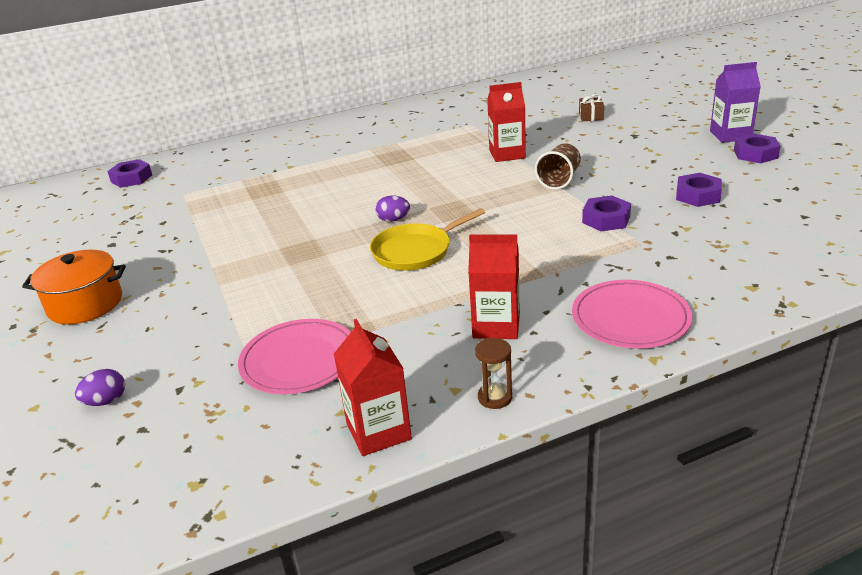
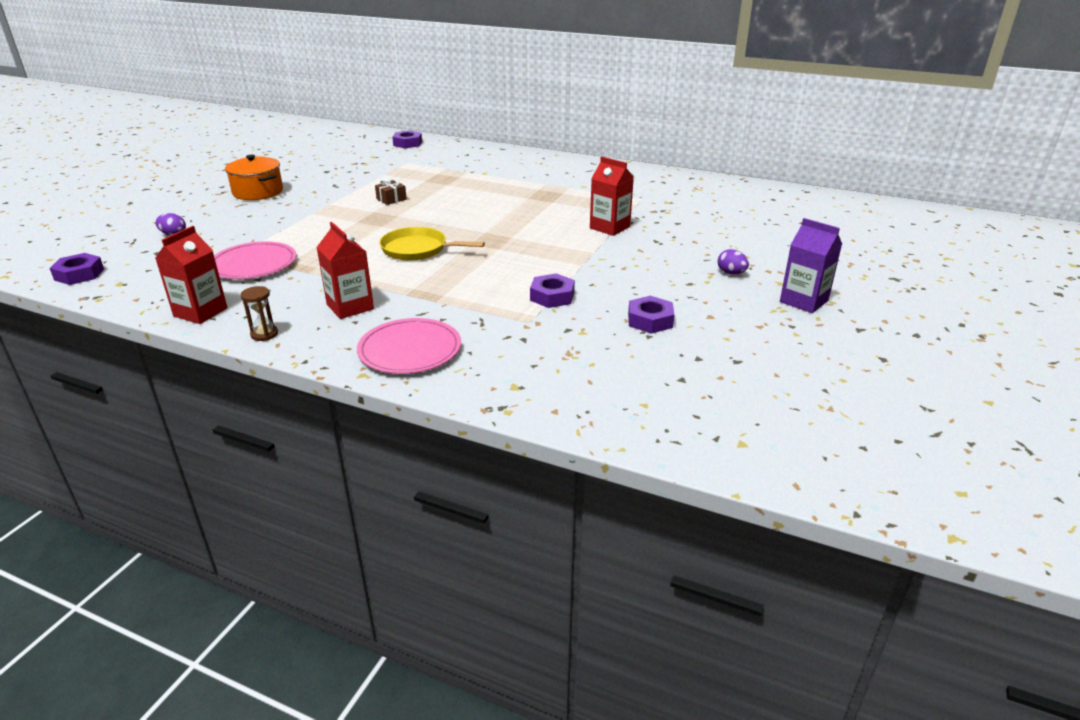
camera: 45 degrees right, 0 degrees up
(393, 220) = (452, 228): purple egg -> purple egg (731, 273)
(559, 180) = (594, 259): brown cup -> none
(591, 116) = (736, 233): brown gift -> brown gift (391, 199)
(755, 154) = (781, 323): purple nut -> purple nut (79, 274)

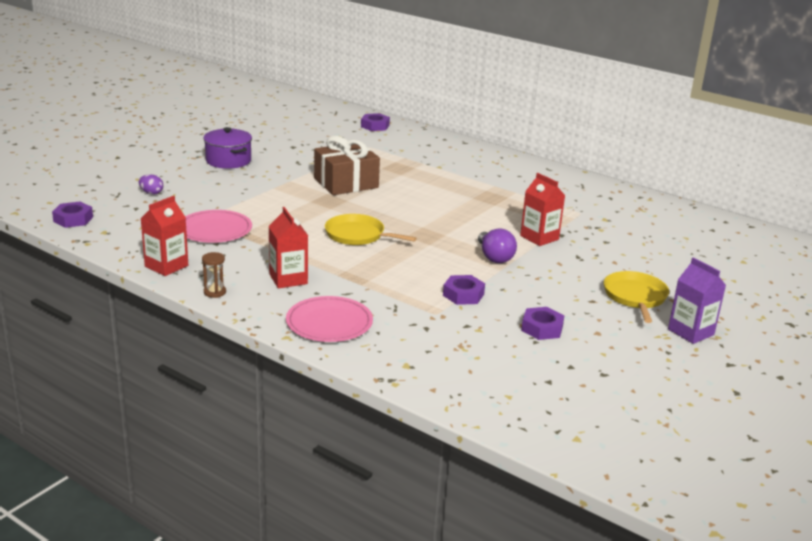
camera: 10 degrees right, 5 degrees down
(258, 192) = (228, 160): orange pot -> purple pot
(391, 199) = (346, 183): brown gift -> brown gift, size x2.38
(571, 253) = (494, 257): none -> purple light bulb
(731, 273) = (635, 297): purple egg -> yellow pan

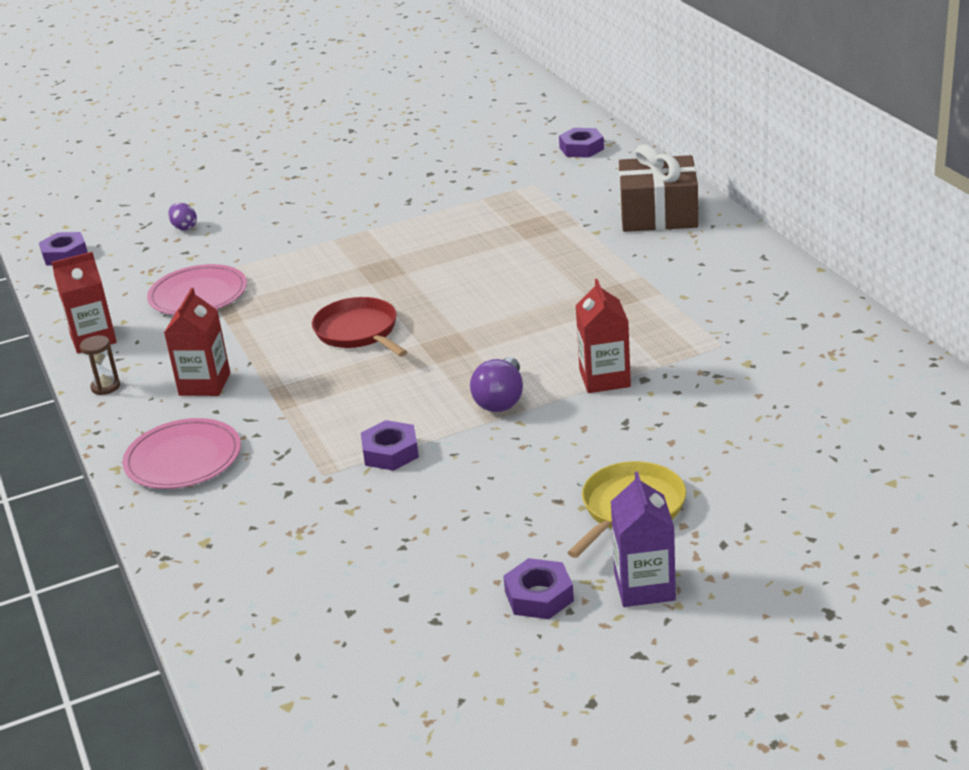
camera: 35 degrees right, 5 degrees up
(228, 160) = (324, 187): purple pot -> none
(346, 183) = (434, 243): brown gift -> brown gift (658, 214)
(357, 235) = (358, 332): yellow pan -> red pan
(542, 328) = (434, 529): purple nut -> purple nut (539, 596)

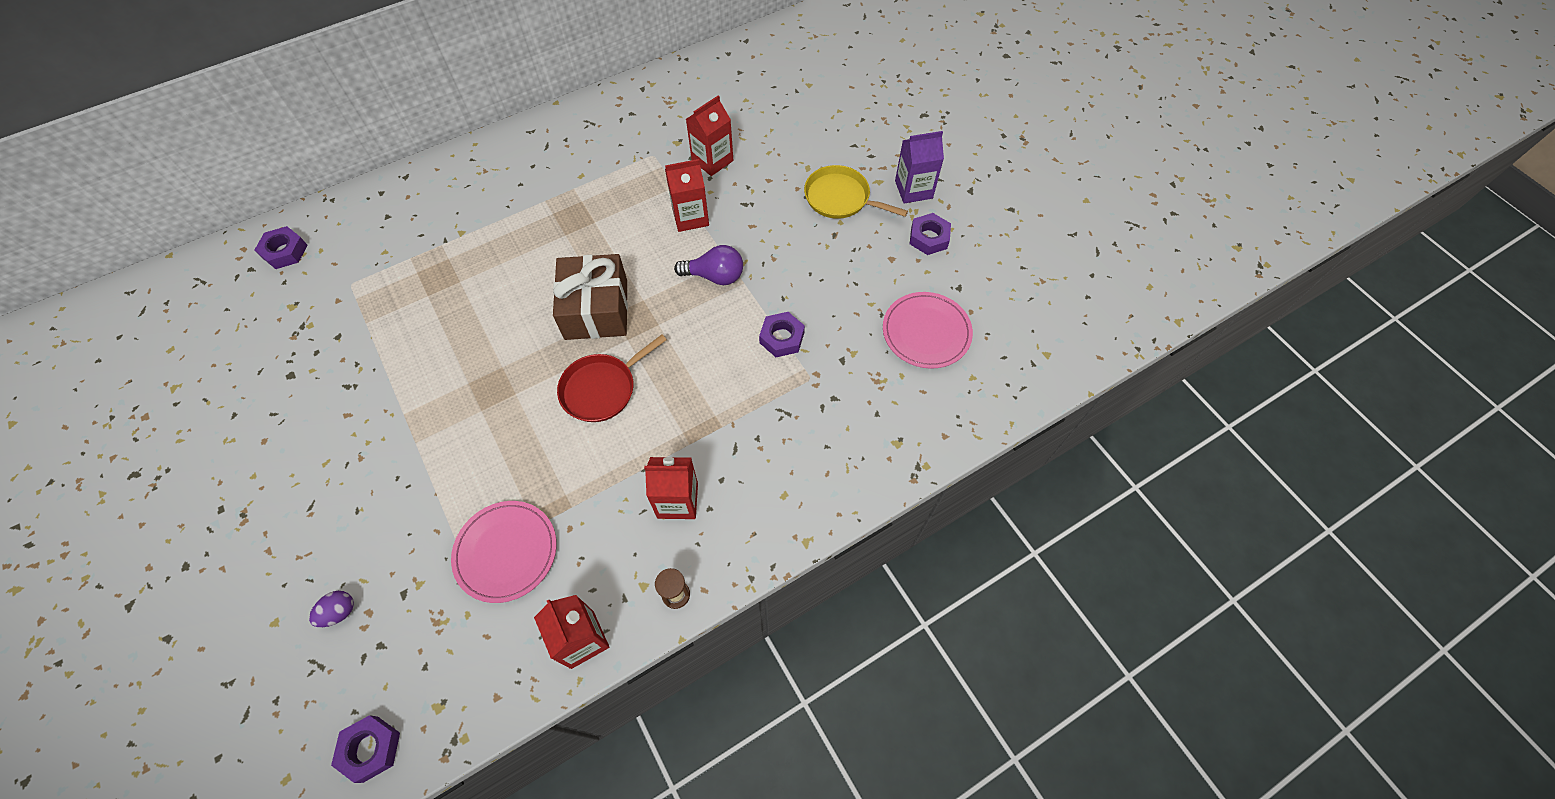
camera: 100 degrees left, 30 degrees up
(183, 458) = (792, 488): pink plate -> pink plate (926, 332)
(658, 214) = (441, 192): brown gift -> brown gift (596, 309)
(711, 393) = (712, 160): none -> red carton

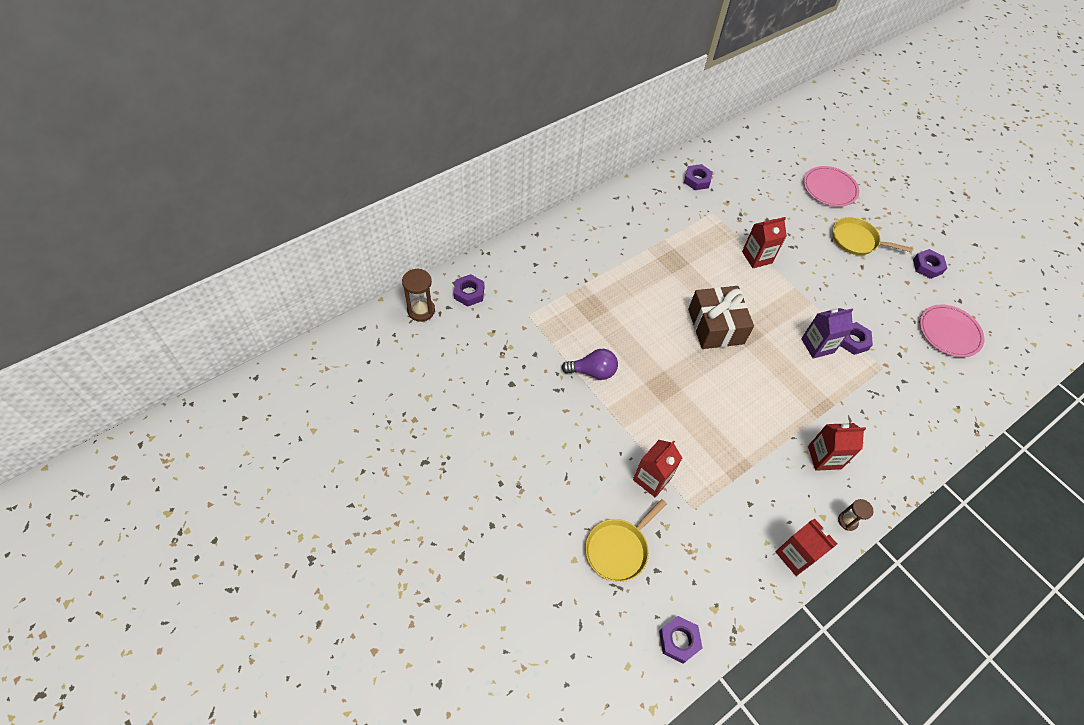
camera: 10 degrees left, 5 degrees down
(213, 272) = (421, 310): none -> brown hourglass
(339, 612) = (618, 549): purple egg -> yellow pan
(506, 552) = (719, 500): pink plate -> pink plate (829, 188)
(602, 389) = (742, 382): red pan -> none
(648, 110) = (697, 180): none -> purple nut
(712, 160) = (757, 216): red carton -> red carton (652, 479)
(715, 276) = (790, 299): purple light bulb -> purple light bulb (592, 371)
(913, 189) = (904, 232): purple carton -> purple carton (817, 345)

